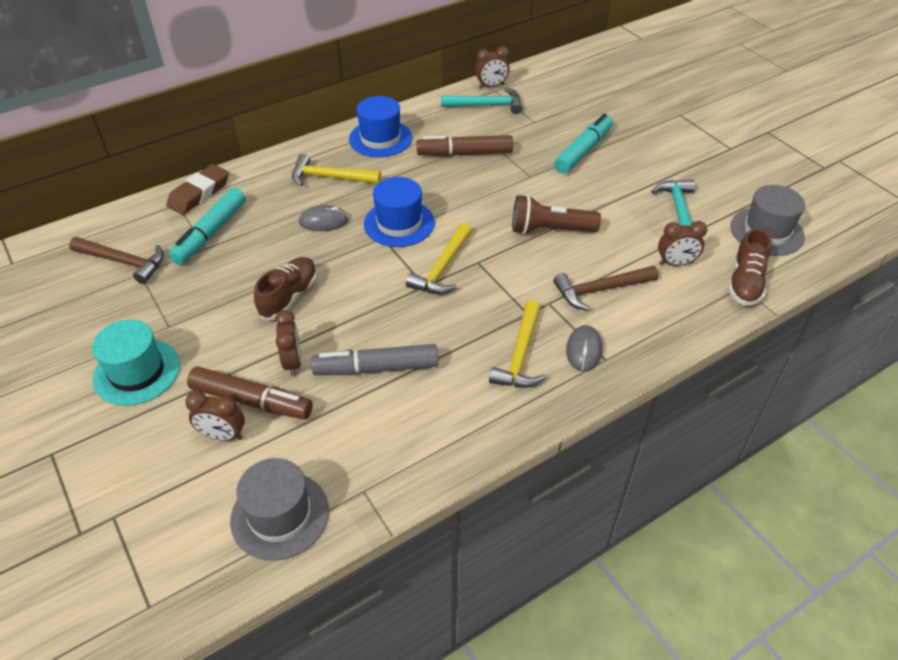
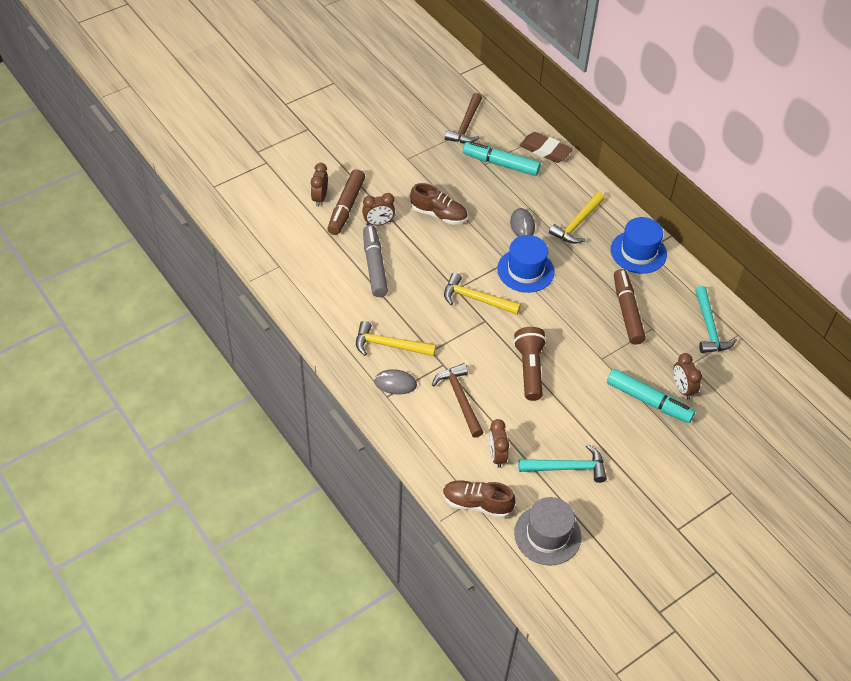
camera: 85 degrees right, 5 degrees up
(137, 372) = (368, 151): turquoise hat -> none
(280, 515) = (264, 230): grey hat -> none
(330, 177) = (577, 224): yellow hammer -> yellow hammer turned 150 degrees counterclockwise
(491, 86) = (745, 331): brown clock -> brown clock (682, 389)

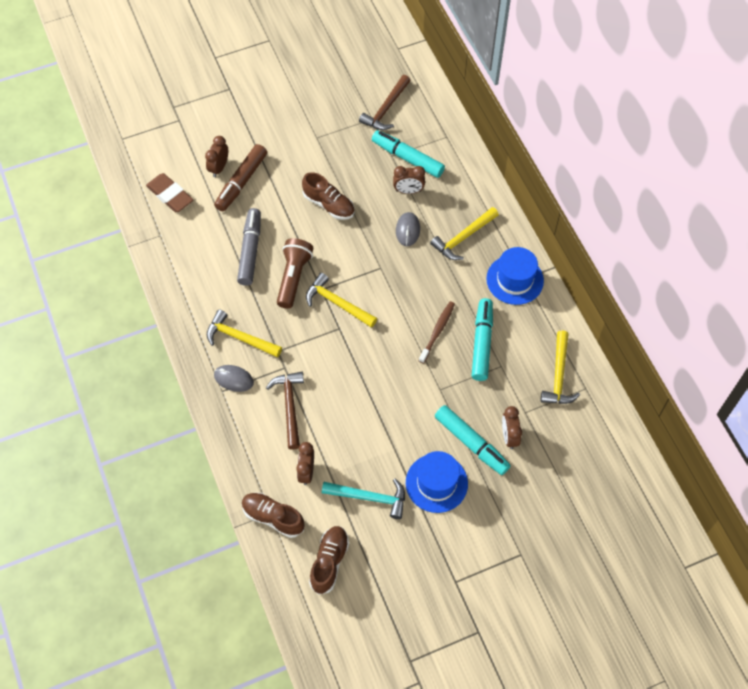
camera: 15 degrees right, 10 degrees up
(378, 223) = (267, 204): brown clock -> brown clock (408, 191)
(525, 270) = (395, 281): blue hat -> blue hat (436, 483)
(529, 369) = (366, 388): brown flashlight -> brown flashlight (293, 277)
(545, 150) = (457, 150): brown eraser -> brown eraser (170, 195)
(547, 535) = (329, 562): grey hat -> brown shoe
(581, 308) = (437, 331): none -> brown toothbrush
(627, 311) = (482, 343): brown marker -> turquoise marker
(709, 327) = (559, 375): turquoise hammer -> yellow hammer

